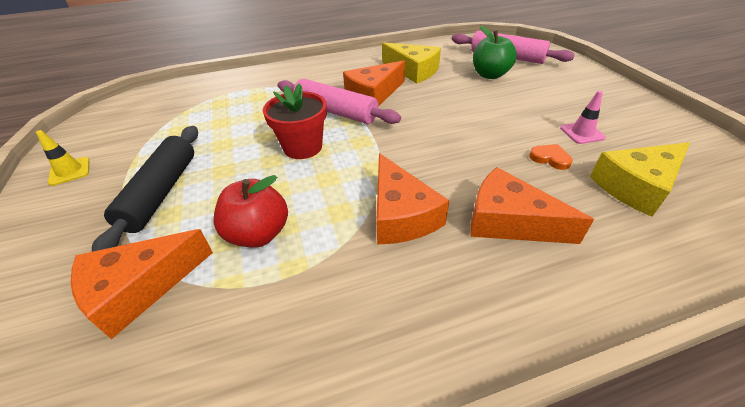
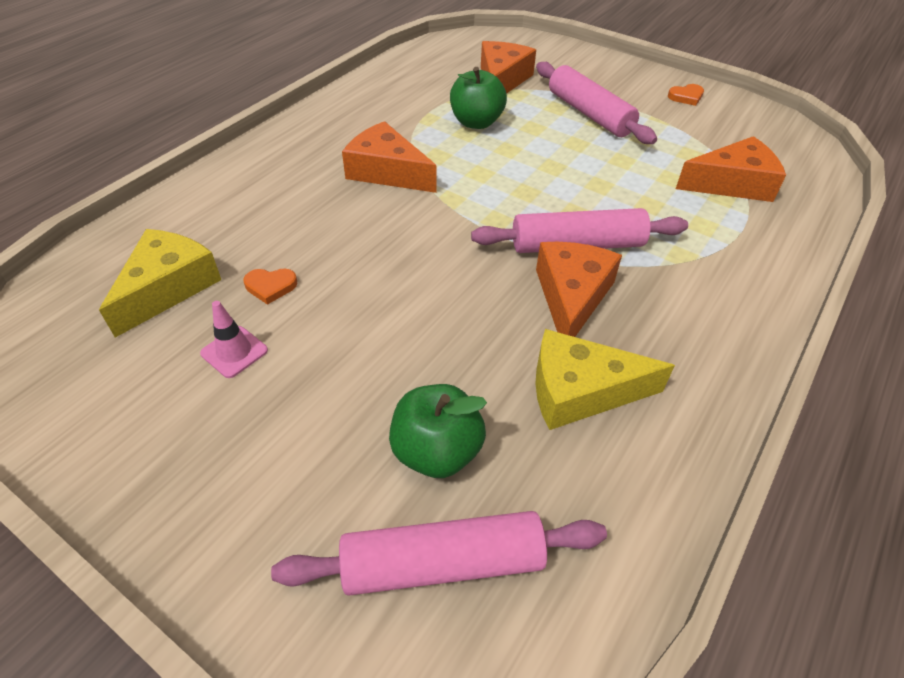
camera: 140 degrees right, 5 degrees up
(70, 171) = (686, 97): yellow traffic cone -> orange heart
(161, 192) = (589, 114): black rolling pin -> pink rolling pin
(258, 234) = (476, 122): red apple -> green apple
(302, 147) = (544, 188): red flower pot -> none
(509, 221) = (293, 201): orange cheese -> orange cheese (732, 184)

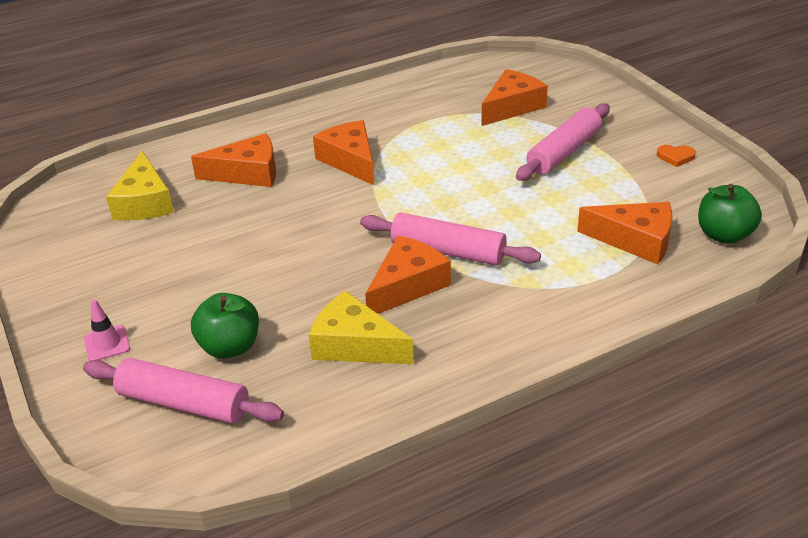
camera: 30 degrees right, 10 degrees down
(168, 287) = (144, 202): yellow cheese -> yellow cheese turned 120 degrees clockwise
(234, 352) = (155, 252): pink traffic cone -> pink traffic cone (107, 344)
(270, 286) = (207, 219): orange heart -> none
(278, 215) = (247, 173): none -> orange cheese
(476, 122) = (456, 138): green apple -> green apple (724, 235)
(589, 114) = (563, 152): pink rolling pin -> pink rolling pin turned 45 degrees clockwise

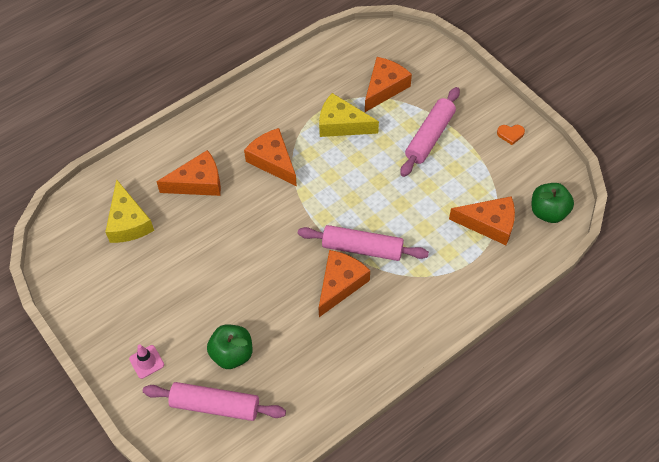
camera: 10 degrees left, 20 degrees up
(355, 345) = (315, 342): yellow cheese -> yellow cheese (341, 124)

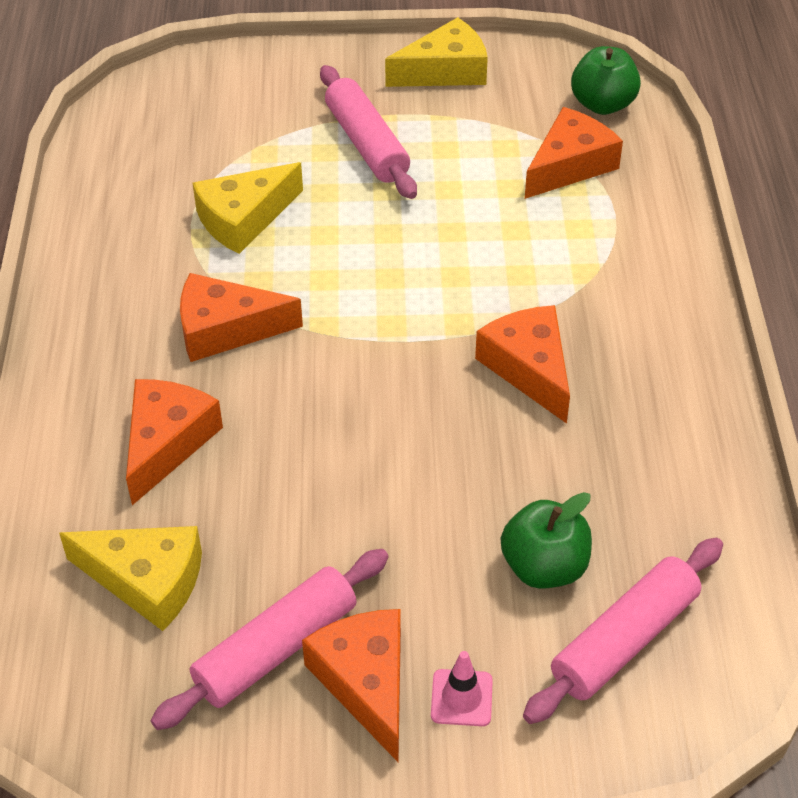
camera: 55 degrees left, 10 degrees down
(362, 248) = (489, 312): pink rolling pin -> pink rolling pin (276, 649)
(384, 88) = (230, 142): orange cheese -> orange cheese (366, 682)
(510, 134) = (445, 71): orange heart -> yellow cheese

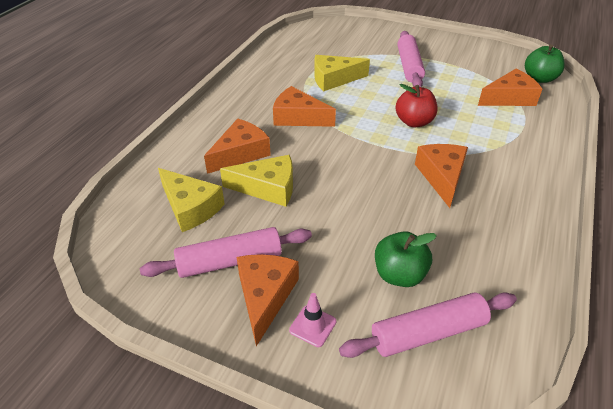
camera: 25 degrees right, 5 degrees down
(434, 270) = (414, 122): none -> red apple
(445, 71) = (463, 49): yellow cheese -> yellow cheese (268, 188)

